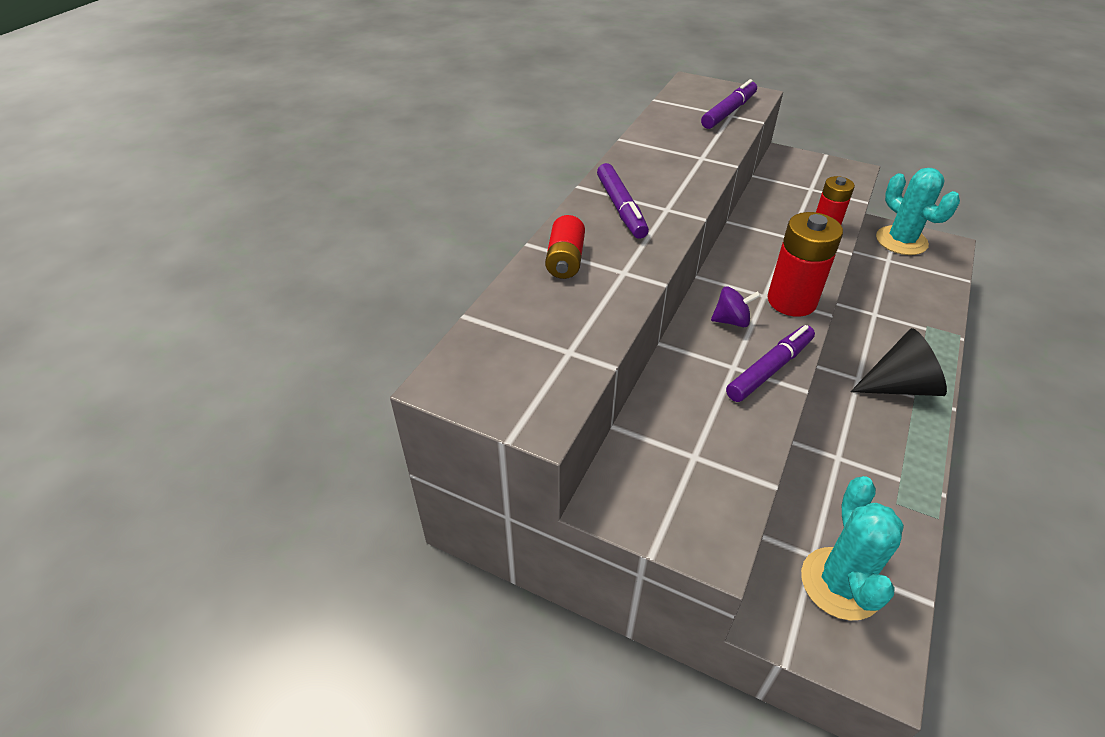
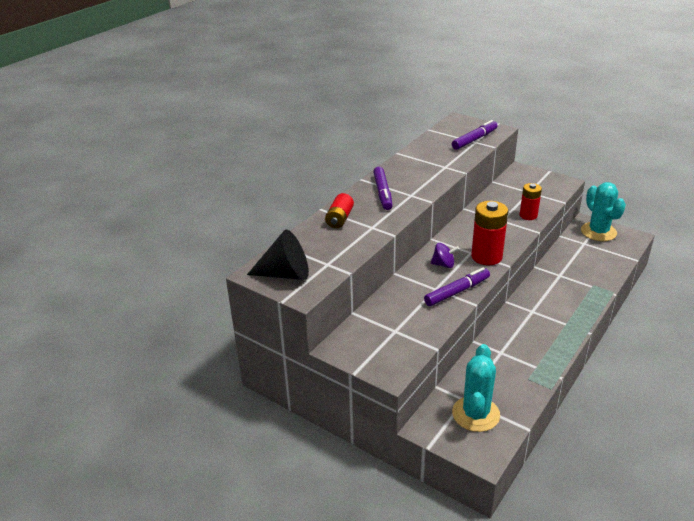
camera: 10 degrees right, 10 degrees down
(900, 386) = (558, 317): black cone -> black cone (285, 274)

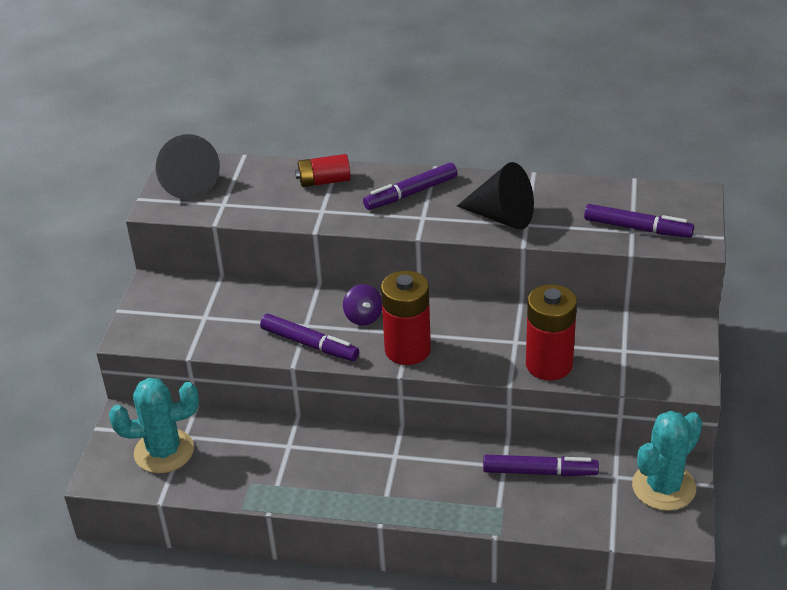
camera: 65 degrees right, 5 degrees up
(432, 171) = (502, 217): none -> black cone
(528, 215) = (549, 364): red battery -> red battery, size x1.60
(570, 265) = (539, 472): none -> purple marker

